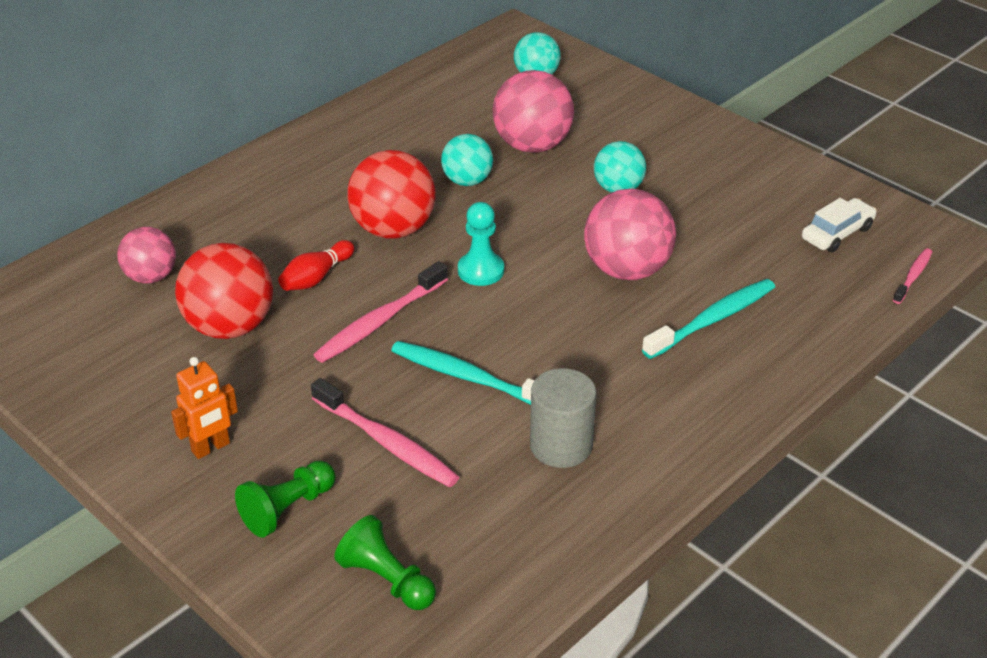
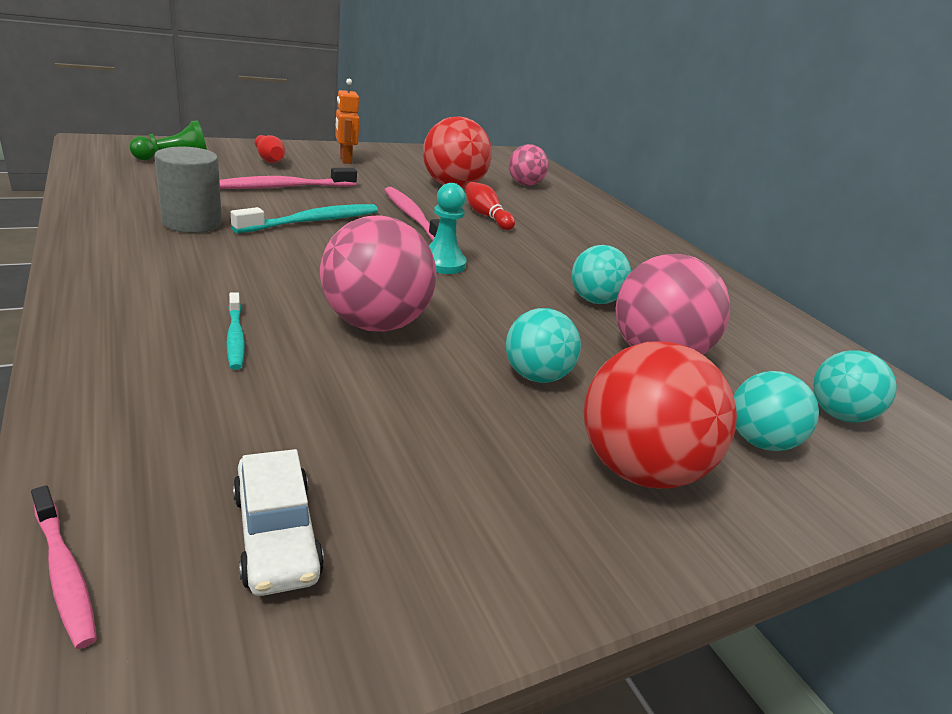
camera: 105 degrees right, 10 degrees down
(287, 509) = (269, 159): green pawn -> red bowling pin
(393, 229) = (531, 252): red ball -> red ball (637, 469)
(601, 104) = (758, 441): none -> turquoise ball
(712, 319) = (235, 337): turquoise toothbrush -> turquoise toothbrush, size x0.57

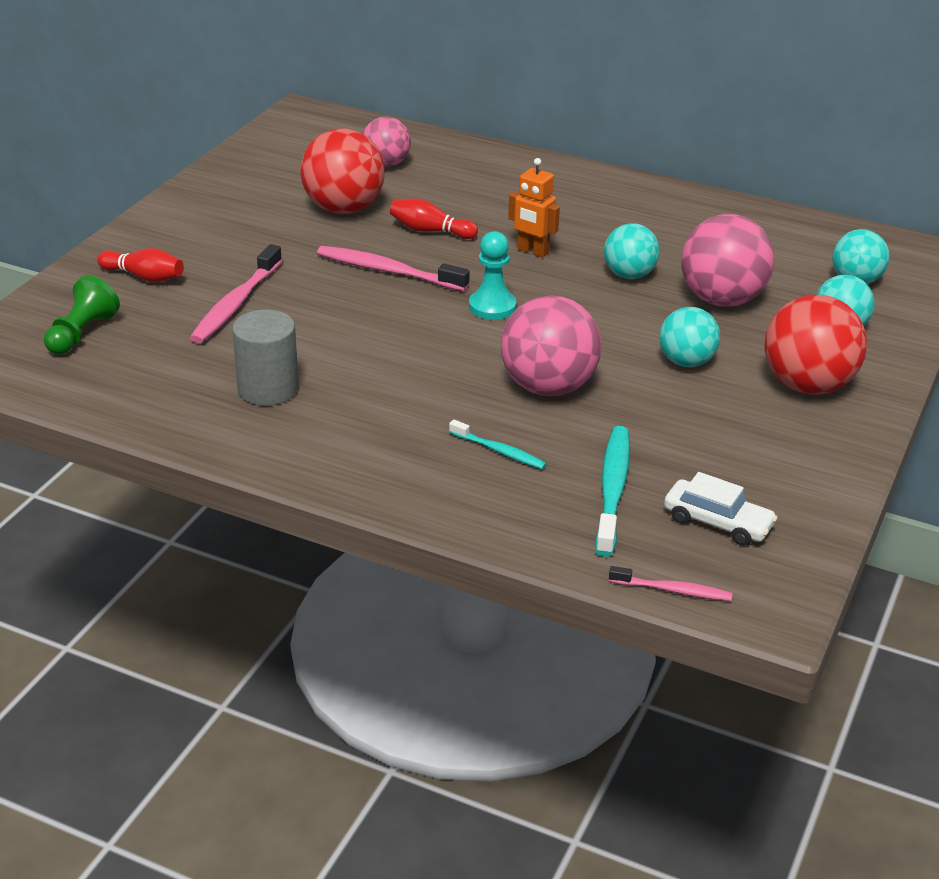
camera: 35 degrees left, 5 degrees up
(313, 221) = (336, 327): turquoise toothbrush -> turquoise toothbrush (612, 489)
(345, 160) = (199, 232): orange robot -> orange robot (532, 251)

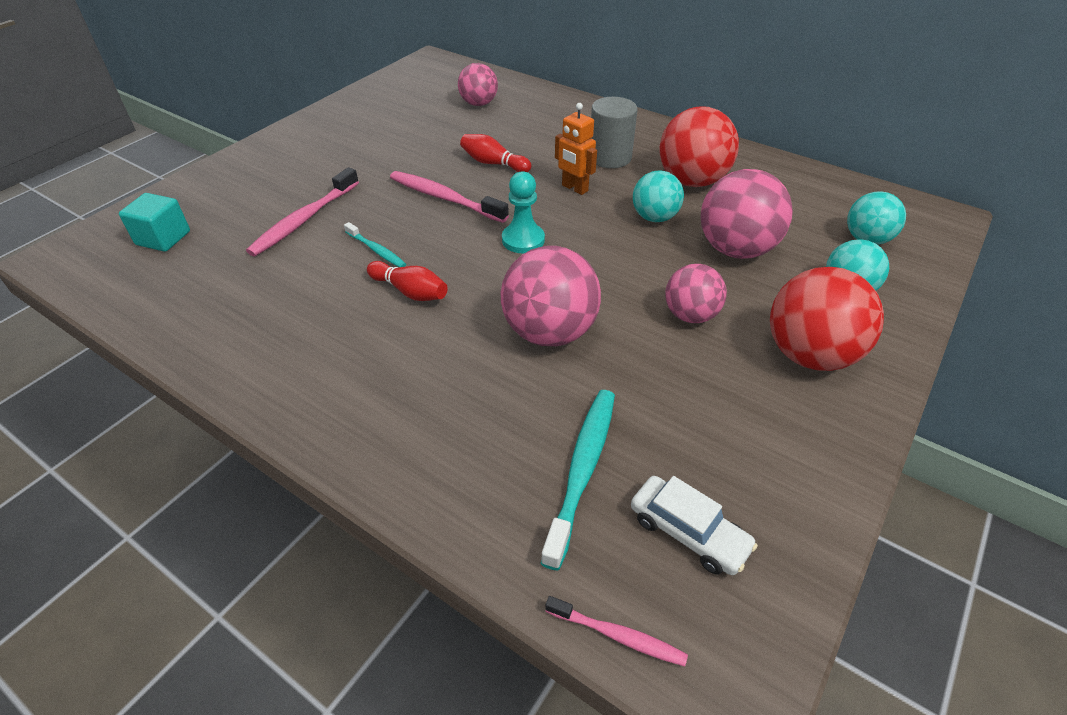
camera: 10 degrees right, 10 degrees up
(82, 333) = (163, 238): green pawn -> turquoise cube
(144, 277) = (242, 189): red bowling pin -> red bowling pin (410, 292)
(268, 389) = (291, 309): grey cylinder -> grey cylinder (610, 157)
(344, 208) = (430, 139): red ball -> red ball (692, 181)
(499, 451) = (479, 405): turquoise toothbrush -> turquoise toothbrush (376, 250)
(686, 362) = (690, 315): turquoise ball -> pink ball

